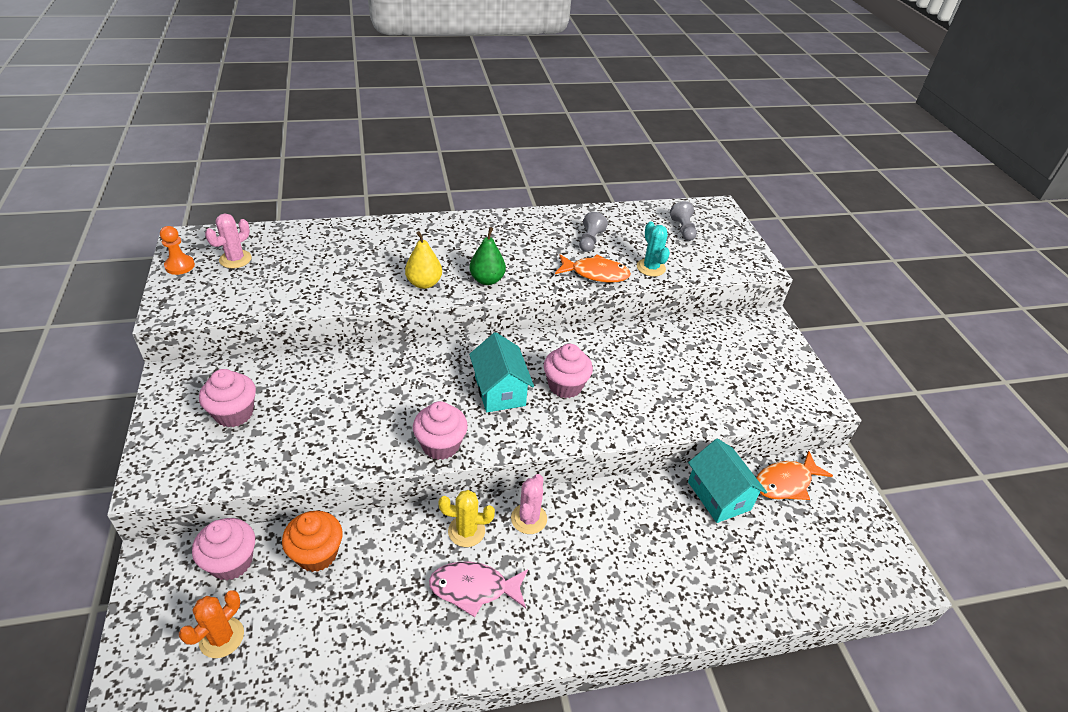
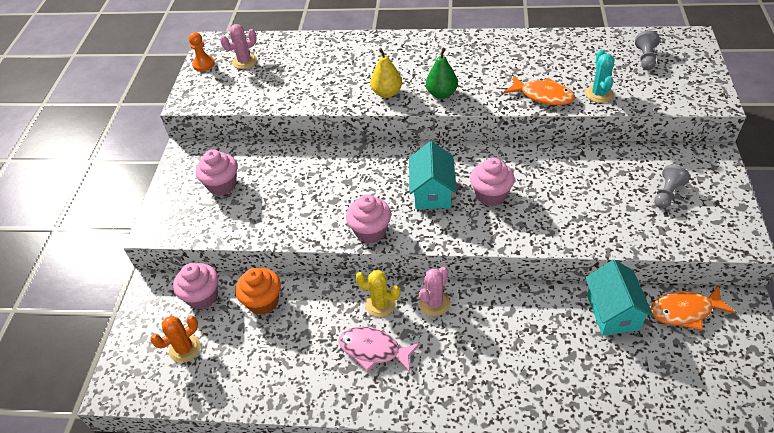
camera: 25 degrees right, 5 degrees up
(590, 241) = (548, 64): grey pawn -> grey pawn (667, 194)

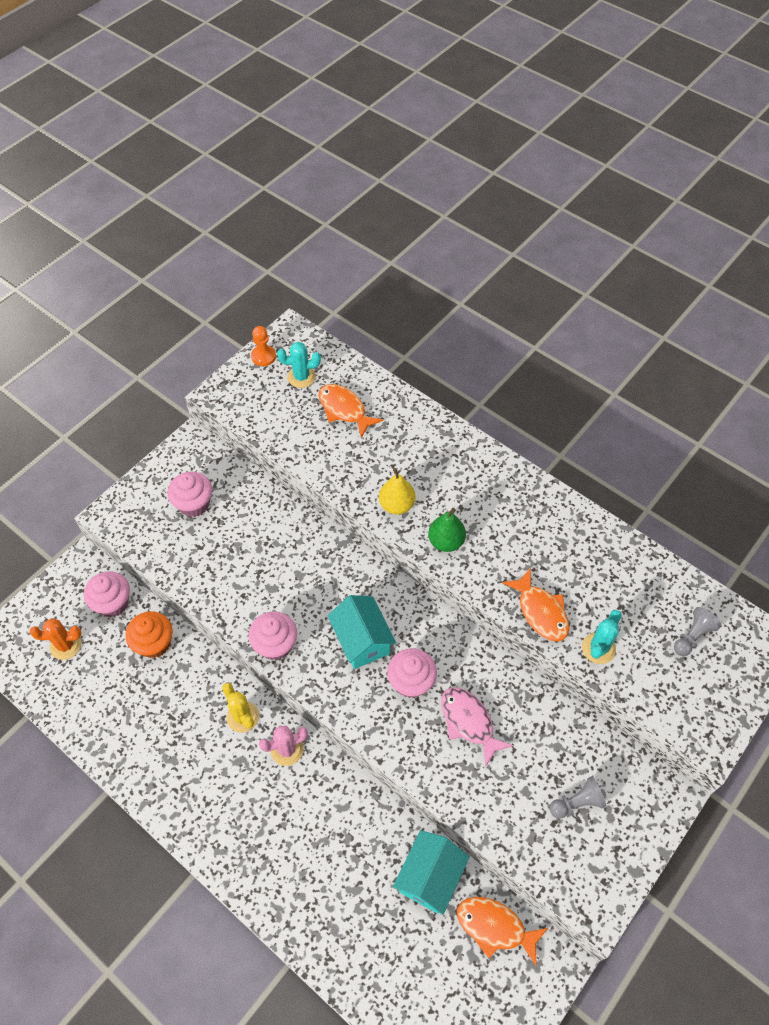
camera: 30 degrees right, 10 degrees up
(245, 61) = (301, 377): pink cactus -> turquoise cactus
(295, 63) = (344, 410): none -> orange fish
(374, 350) = (203, 758): pink fish -> pink fish (469, 722)
(432, 192) = (362, 641): turquoise house -> turquoise house turned 60 degrees counterclockwise

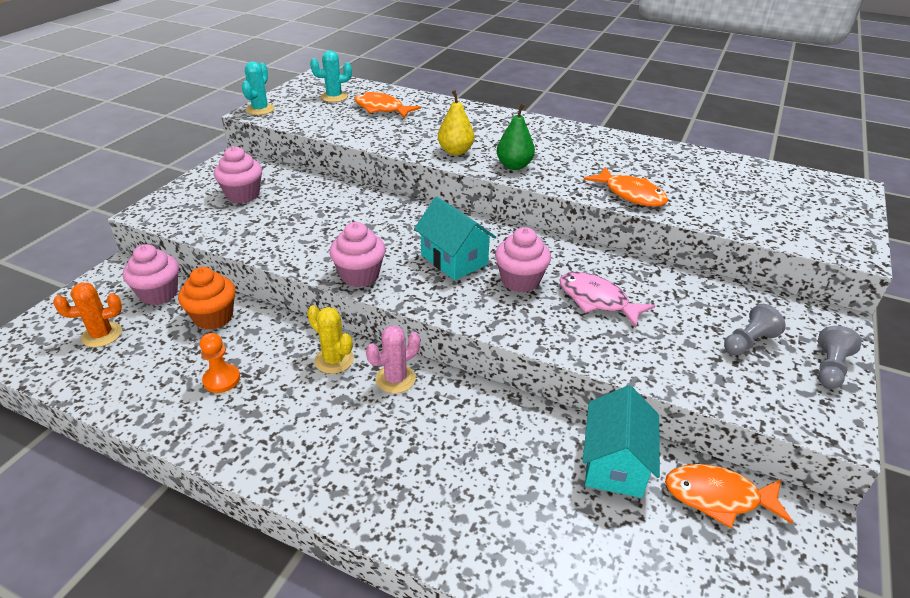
camera: 15 degrees left, 20 degrees down
(263, 356) = (294, 90): orange pawn -> orange pawn (221, 379)
(598, 648) = (701, 209): turquoise cactus -> turquoise cactus (260, 109)
(692, 636) = (780, 191): grey pawn -> grey pawn (829, 368)

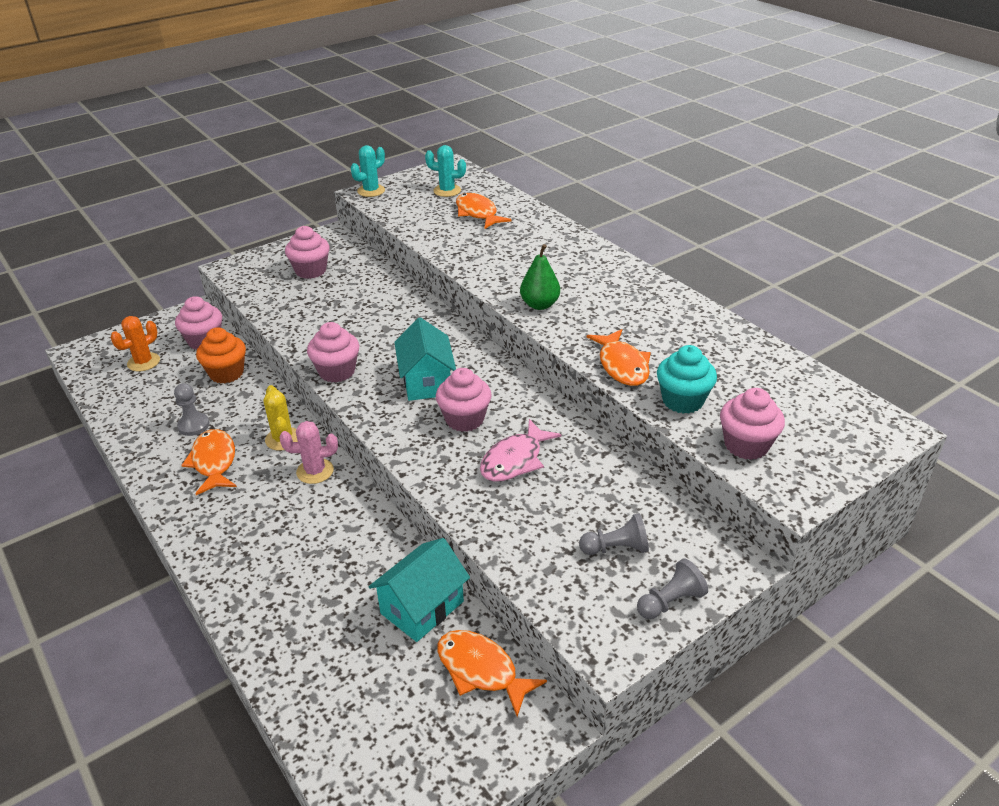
camera: 30 degrees right, 0 degrees up
(102, 335) = (143, 362): orange cactus -> orange cactus turned 60 degrees counterclockwise
(221, 379) = (193, 425): orange pawn -> grey pawn
(279, 408) = (214, 462): none -> orange fish
(455, 151) = (500, 275): yellow pear -> none
(597, 300) = (515, 460): pink fish -> pink fish turned 120 degrees counterclockwise
(703, 207) = (682, 401): none -> turquoise cupcake
(782, 226) = (746, 445): none -> pink cupcake

